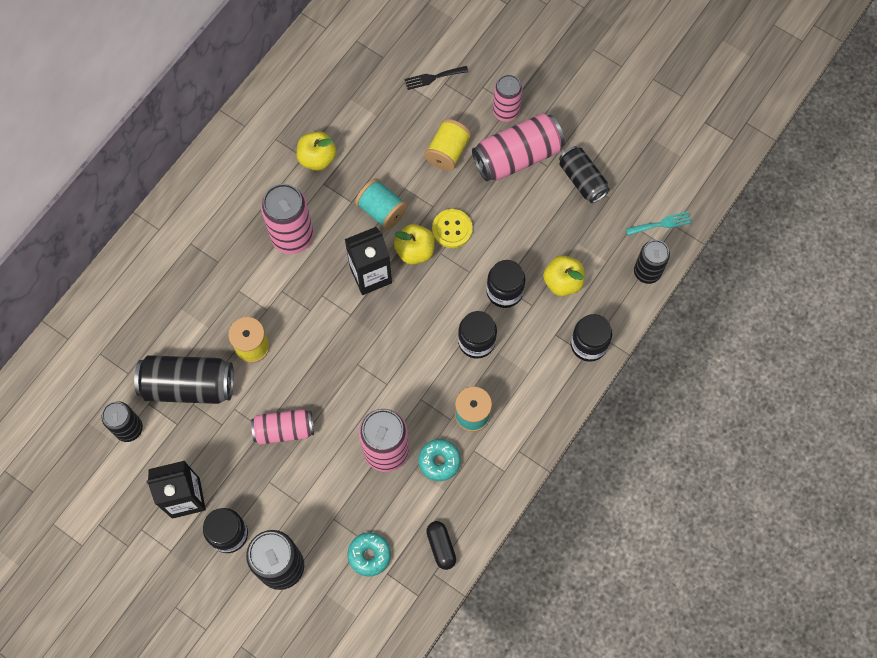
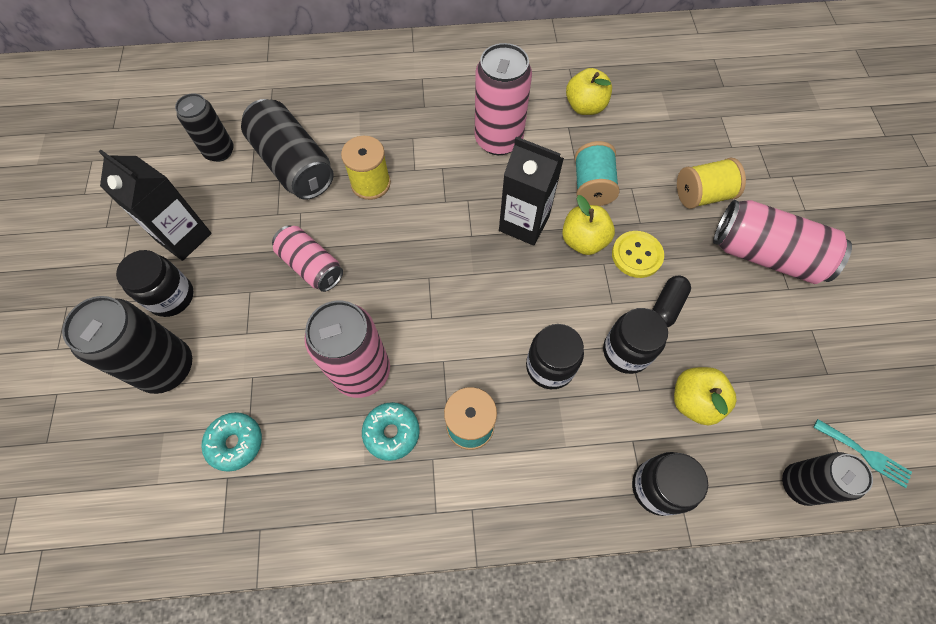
camera: 50 degrees right, 5 degrees down
(433, 78) = (752, 133): black fork -> none
(441, 546) = (297, 512): black capsule -> black capsule (666, 306)
(506, 111) = (794, 211): pink can -> none
(582, 180) = (814, 332): black can -> none

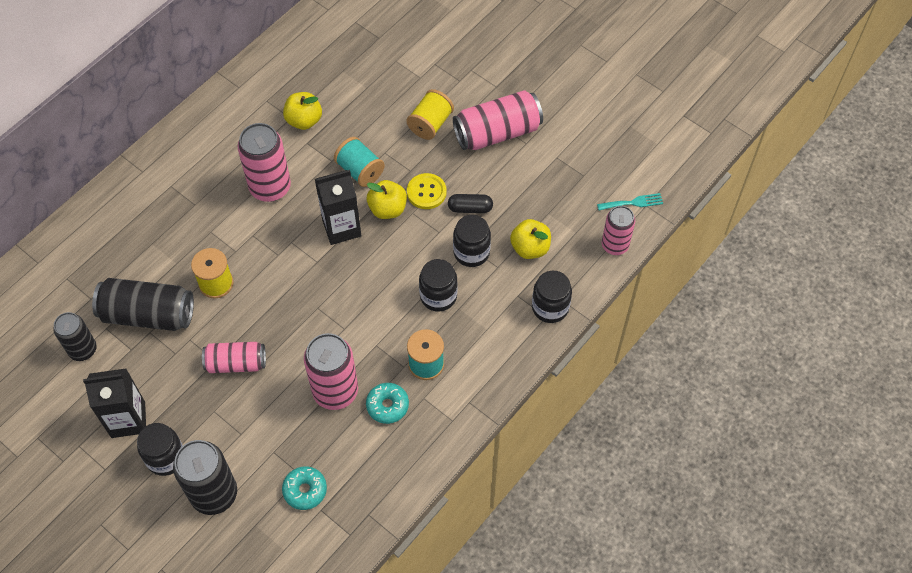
camera: 45 degrees left, 5 degrees down
(666, 306) = (470, 208): black capsule -> black capsule turned 75 degrees counterclockwise
(799, 484) = (615, 245): black can -> pink can

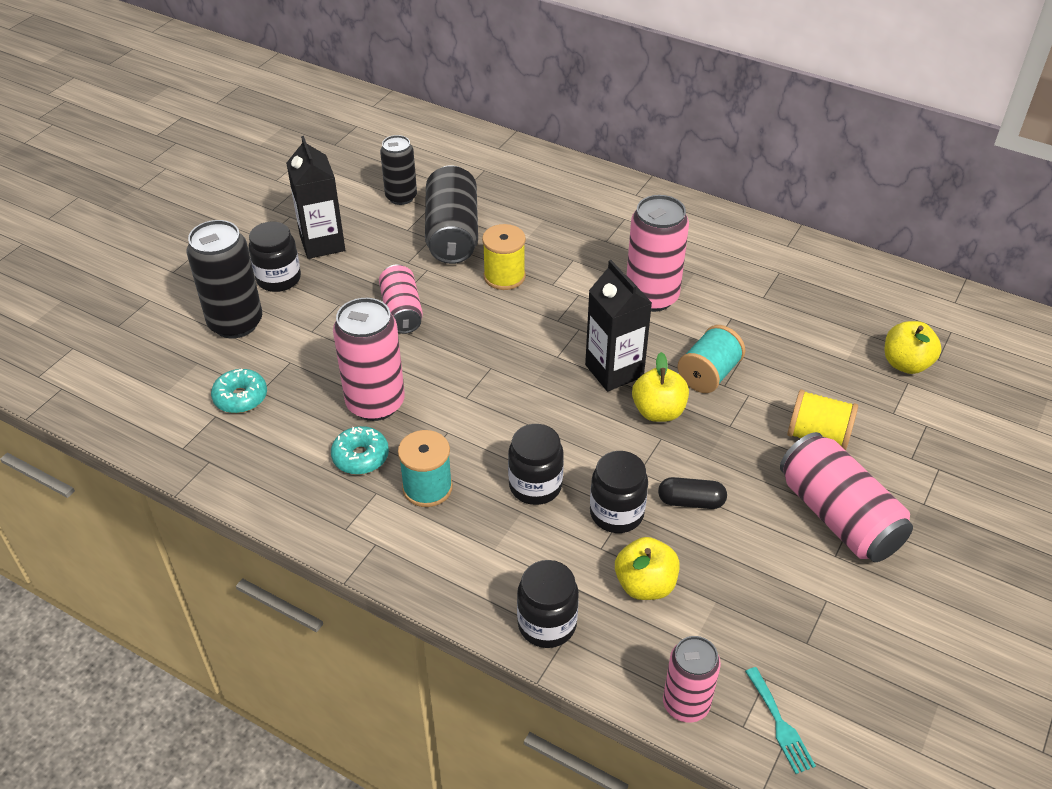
camera: 80 degrees right, 15 degrees down
(304, 120) = (764, 309): yellow apple -> yellow apple (906, 364)
(426, 192) = (700, 448): yellow button -> none
(470, 208) = (691, 501): black capsule -> black capsule turned 75 degrees counterclockwise

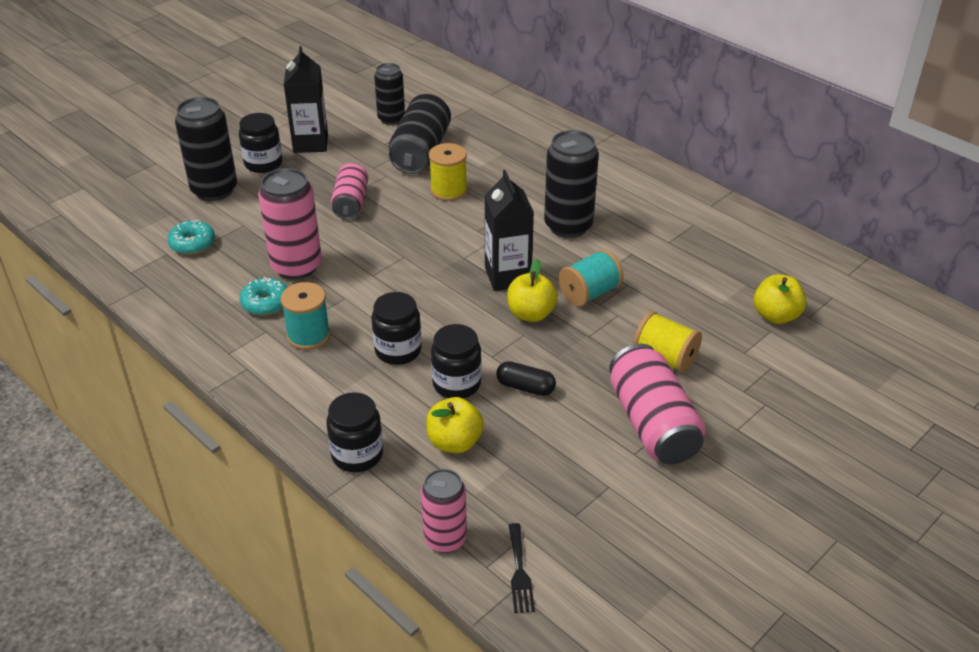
camera: 15 degrees right, 5 degrees down
(651, 297) = (568, 226): pink can -> black can
(780, 724) = (519, 572): turquoise fork -> black fork

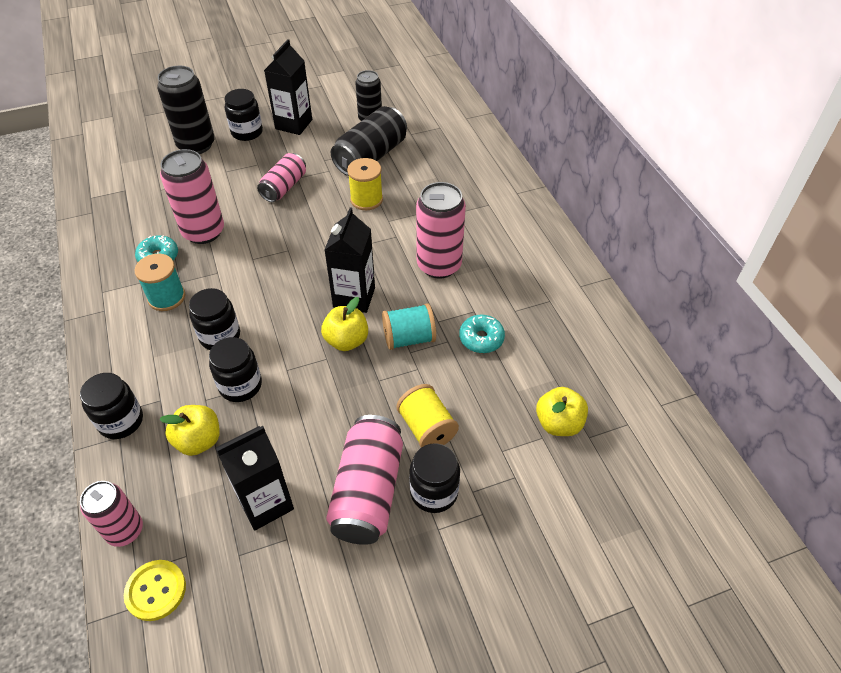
camera: 25 degrees right, 10 degrees up
(192, 244) = (147, 187): turquoise donut -> turquoise donut (481, 338)
(519, 572) = (156, 591): black fork -> yellow button
(525, 387) = (291, 410): black capsule -> none
(565, 467) = (265, 503): none -> black carton
(568, 226) = (439, 265): black can -> pink can
(711, 403) = (434, 492): none -> black jar

